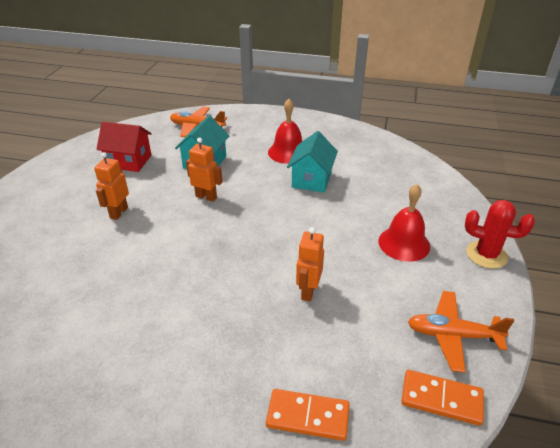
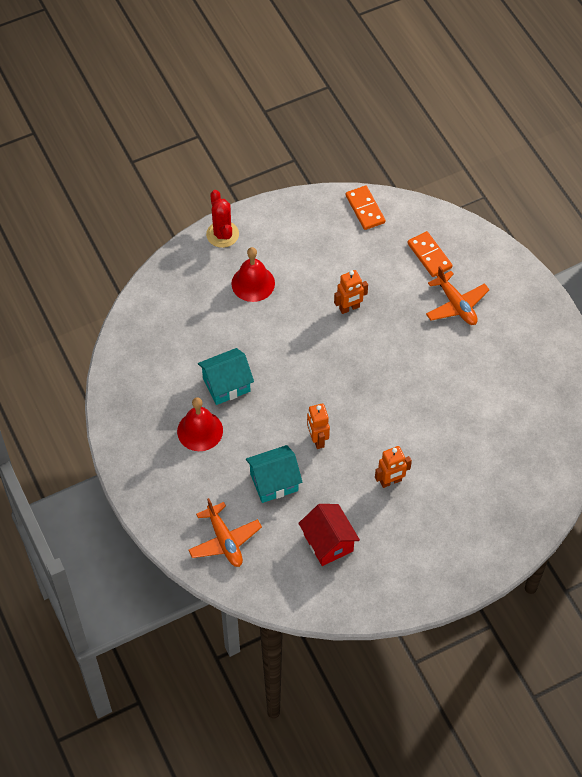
camera: 130 degrees left, 20 degrees up
(453, 335) = (315, 222): orange plane -> orange plane (456, 305)

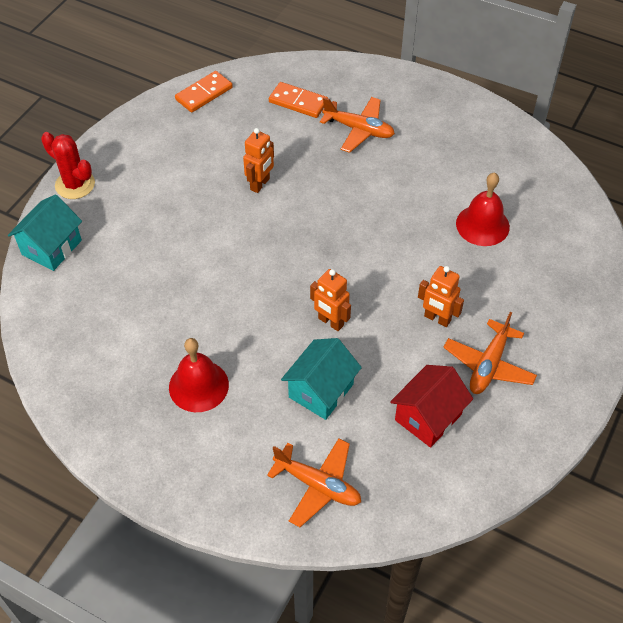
camera: 35 degrees left, 5 degrees down
(226, 385) = (191, 323): turquoise house -> turquoise house (51, 247)
(253, 283) = (143, 212): red bell -> red bell (482, 225)
(328, 542) = (428, 417): red house -> red house turned 75 degrees counterclockwise
(365, 209) = (204, 94): orange domino -> orange domino turned 75 degrees counterclockwise
(391, 481) = (437, 319): orange robot -> orange robot turned 90 degrees clockwise
(398, 534) = (488, 365): none -> orange plane

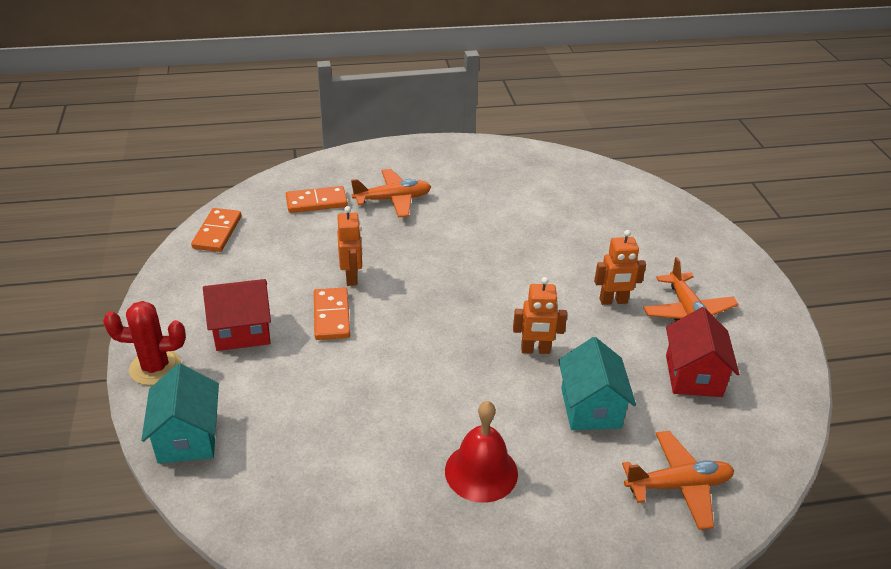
camera: 40 degrees left, 15 degrees down
(149, 188) = (242, 331): none -> red house
(216, 209) = (331, 316): none -> orange domino
(482, 225) = (567, 220): red bell -> none

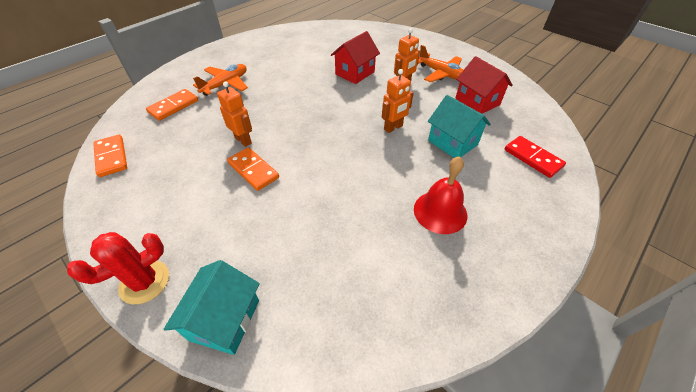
camera: 35 degrees left, 10 degrees up
(188, 437) = (224, 320): turquoise house -> turquoise house turned 60 degrees clockwise
(242, 331) = (196, 214): red house -> red house (355, 73)
(678, 485) = (533, 158): orange plane -> red domino

